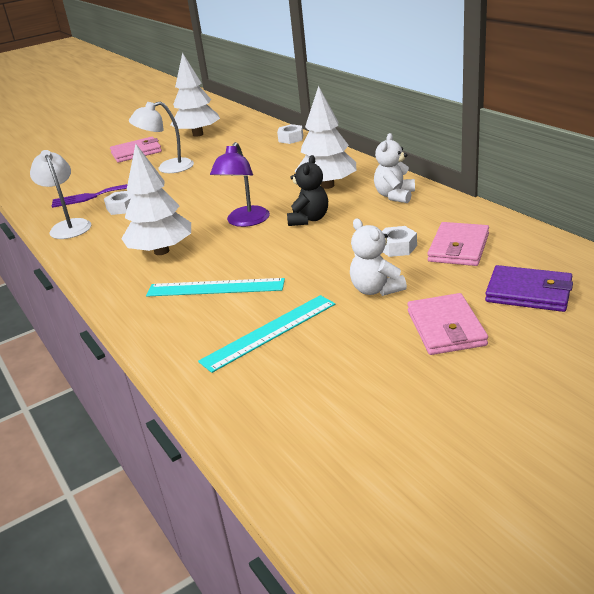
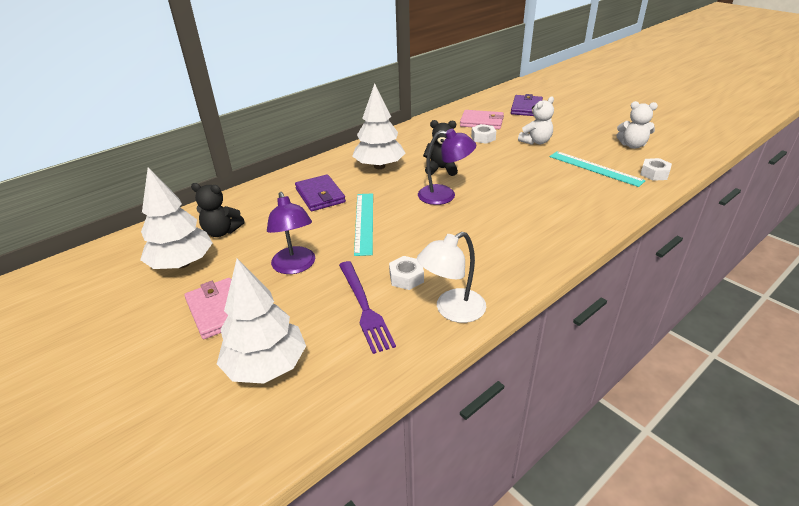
camera: 100 degrees left, 5 degrees up
(161, 251) = (502, 229): white tree -> white tree (266, 366)
(168, 168) = (295, 266): white lamp -> purple lamp
(215, 287) = (552, 194): turquoise ruler -> turquoise ruler (364, 222)
(233, 138) = (222, 232): none -> black teddy bear
(274, 165) = (320, 195): none -> purple wallet
(291, 138) = (250, 194): white nut -> white nut (654, 174)
(395, 196) = (405, 141): white teddy bear -> white teddy bear (632, 145)
(446, 328) = (567, 124): pink wallet -> none

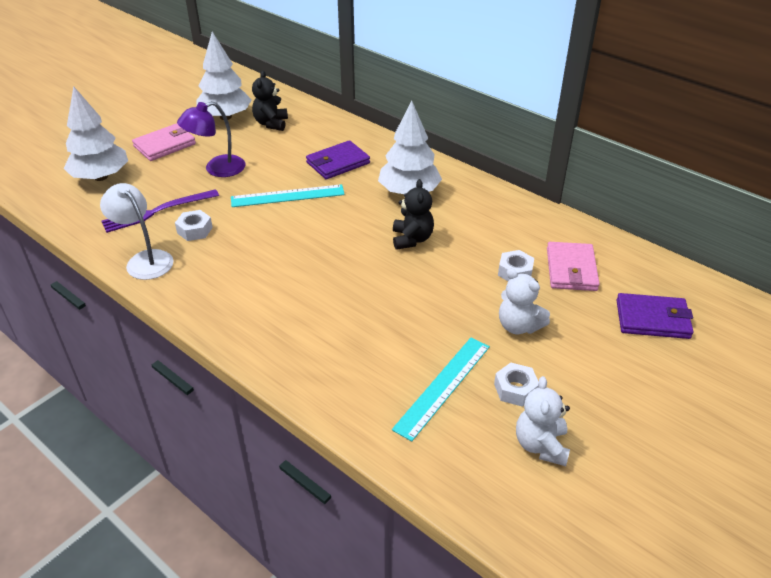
camera: 80 degrees right, 5 degrees up
(445, 195) = (346, 245): purple lamp -> none
(654, 174) = (438, 457): white nut -> white nut (515, 389)

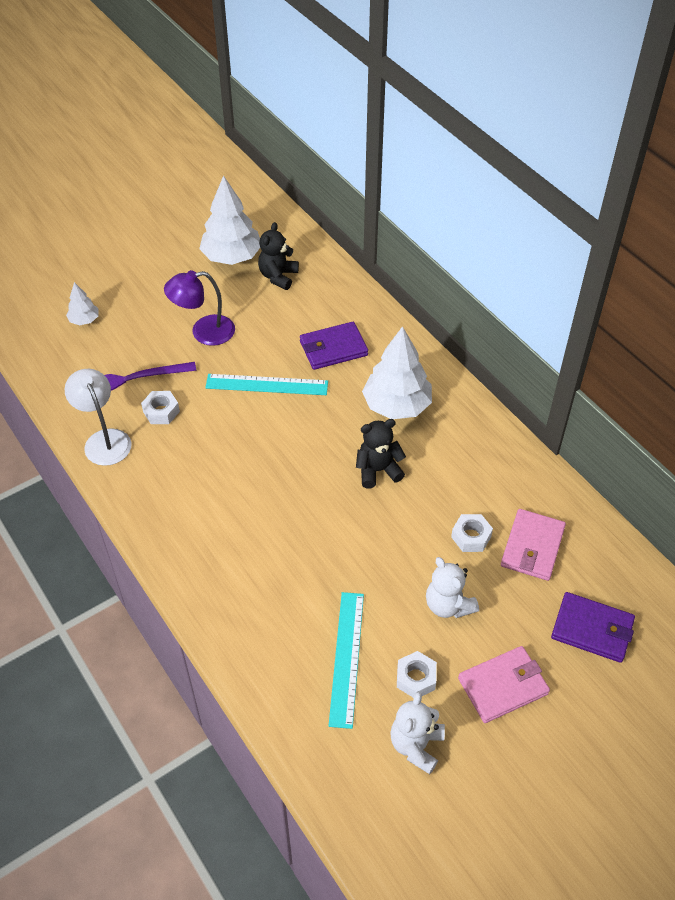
camera: 15 degrees right, 10 degrees up
(101, 177) = (84, 320): white tree -> white tree, size x0.49
(165, 145) = (158, 287): pink wallet -> pink wallet (503, 686)
(412, 239) = (378, 470): black teddy bear -> black teddy bear turned 120 degrees counterclockwise
(443, 386) = (346, 658): turquoise ruler -> turquoise ruler turned 45 degrees counterclockwise

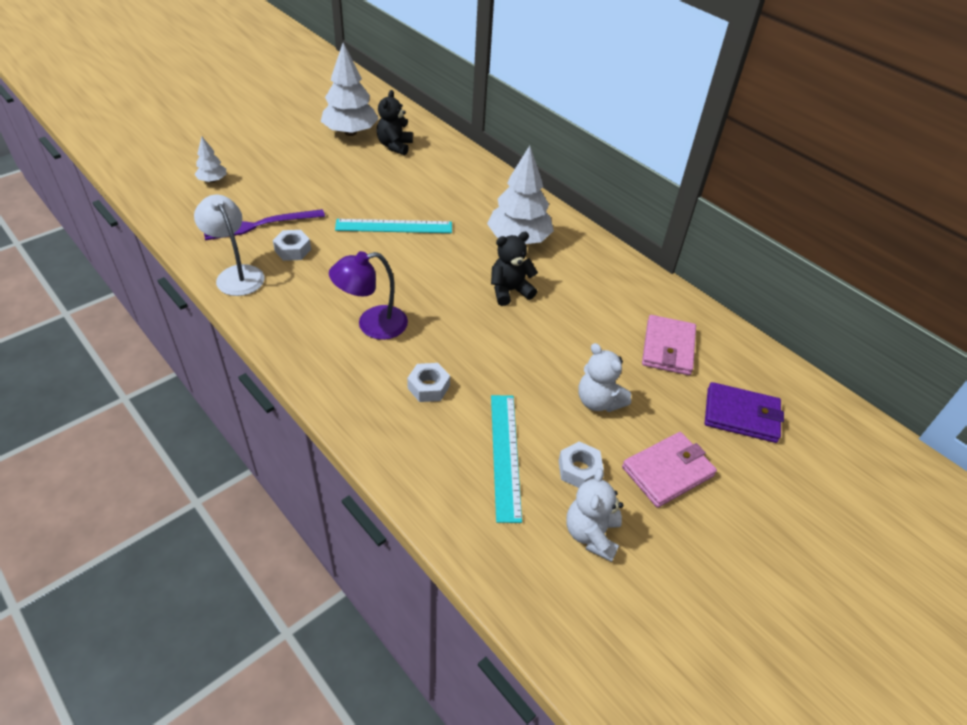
camera: 10 degrees left, 5 degrees down
(204, 332) = (329, 187): purple lamp -> purple lamp (372, 325)
(333, 348) = (453, 198): purple wallet -> none
(471, 537) = (608, 342): white nut -> white nut (428, 387)

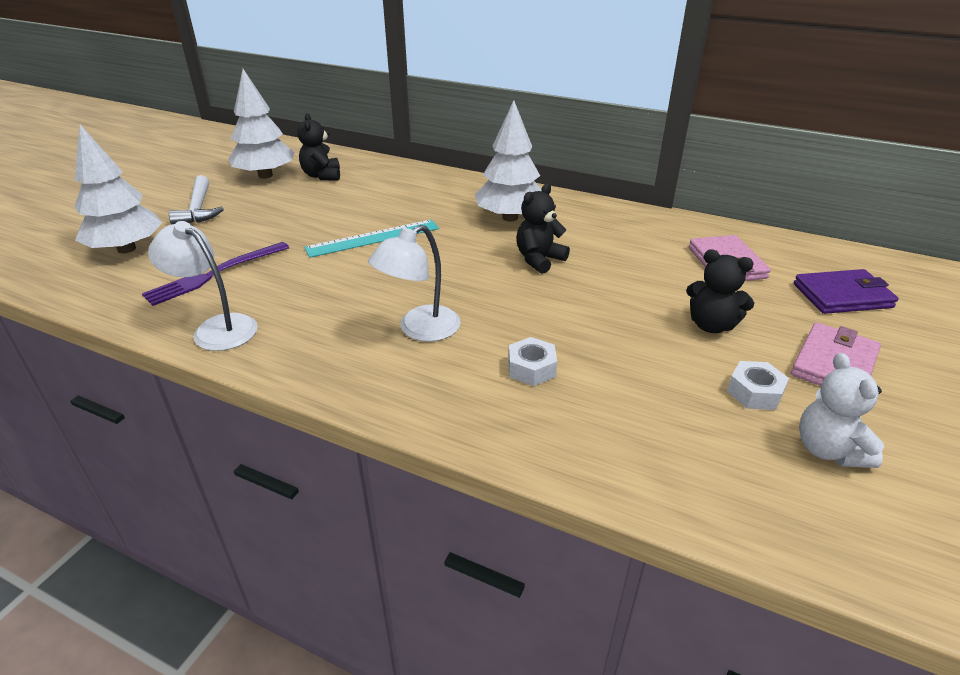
camera: 20 degrees left, 10 degrees down
(212, 180) = (126, 249): white tree -> white tree, size x2.02
(281, 154) = (198, 209): none -> white hammer
(293, 250) = (272, 287): white nut -> none
(372, 325) = (419, 329): purple lamp -> white lamp
(505, 455) = (670, 405): turquoise ruler -> none
(598, 401) = (711, 325): white teddy bear -> black teddy bear

